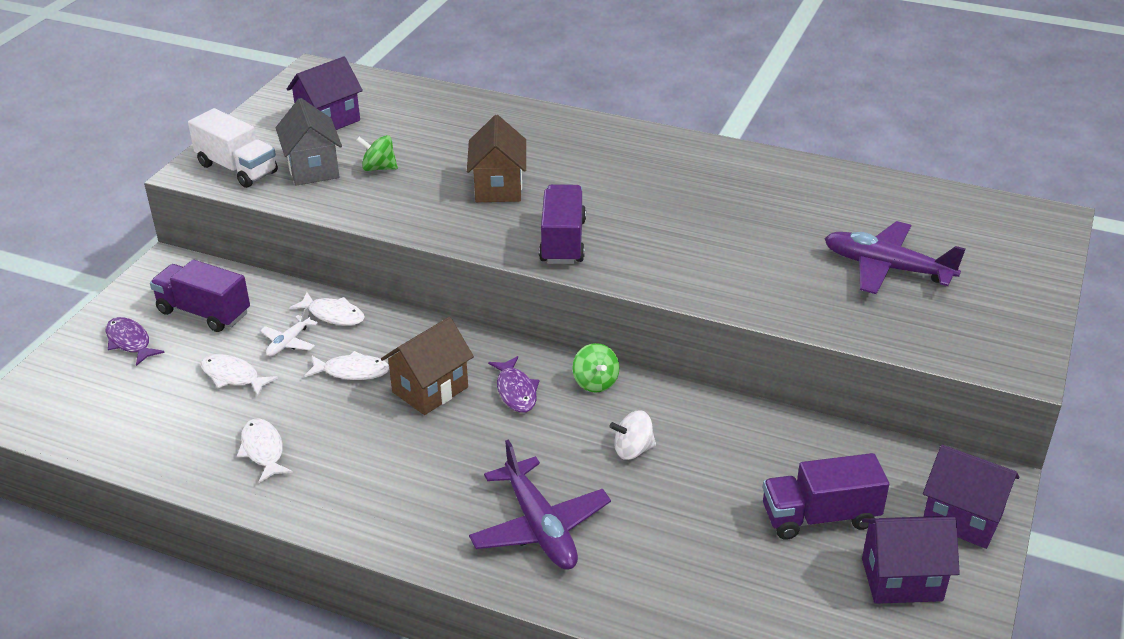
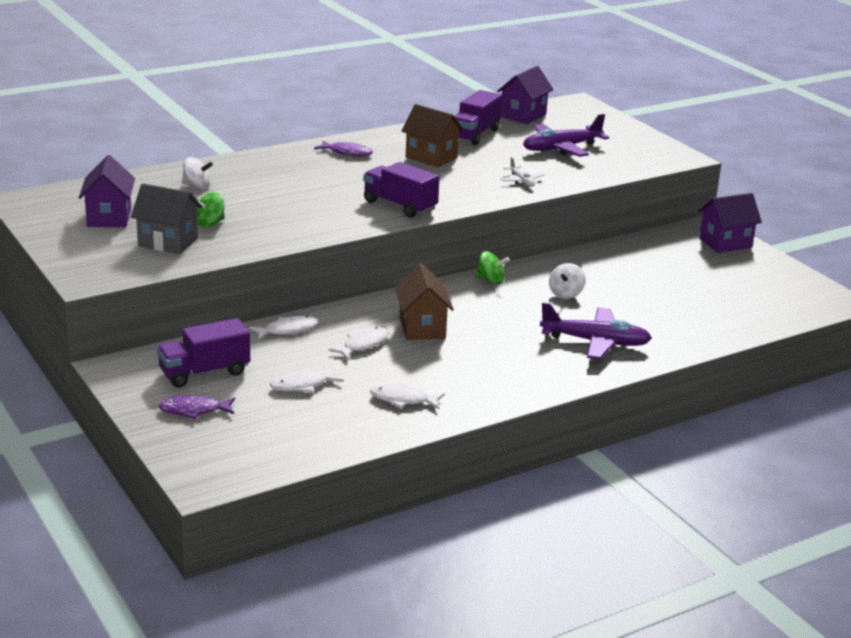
camera: 55 degrees left, 10 degrees down
(237, 169) = (115, 265): white truck -> none
(289, 342) = (294, 355): white plane -> white plane (521, 181)
(451, 124) = (197, 186): none -> white spinning top
(498, 187) = (305, 200): brown house -> brown house (431, 157)
(516, 391) = (464, 304): purple fish -> purple fish (347, 152)
(820, 517) = (682, 272): purple truck -> purple truck (474, 134)
(901, 579) = (749, 273): purple house -> purple house (523, 116)

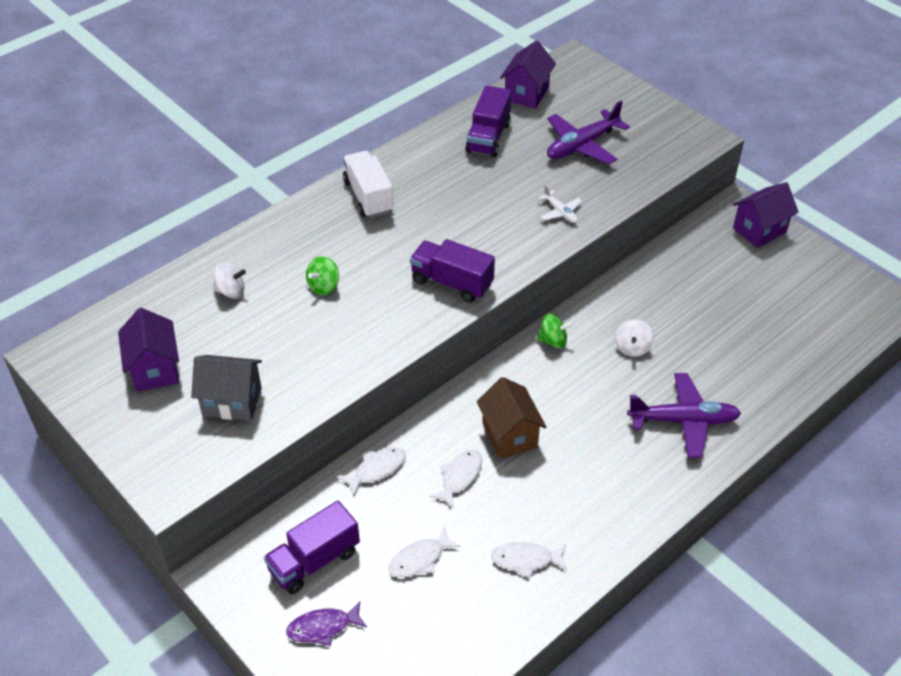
camera: 10 degrees left, 20 degrees up
(210, 223) = (265, 357): green spinning top -> green spinning top (323, 286)
(347, 152) = (368, 196): purple fish -> white truck
(431, 157) = (457, 188): brown house -> none

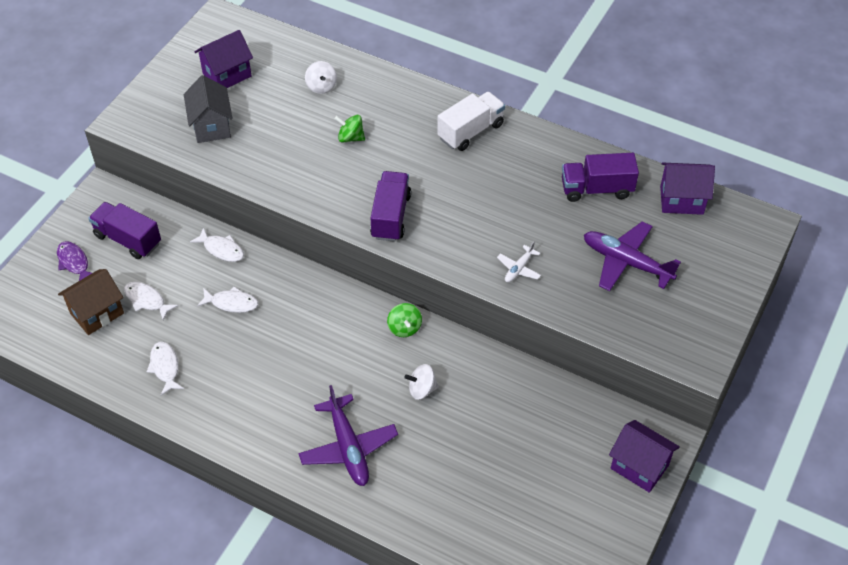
camera: 70 degrees right, 5 degrees up
(509, 435) = (285, 324): brown house -> brown house (97, 313)

